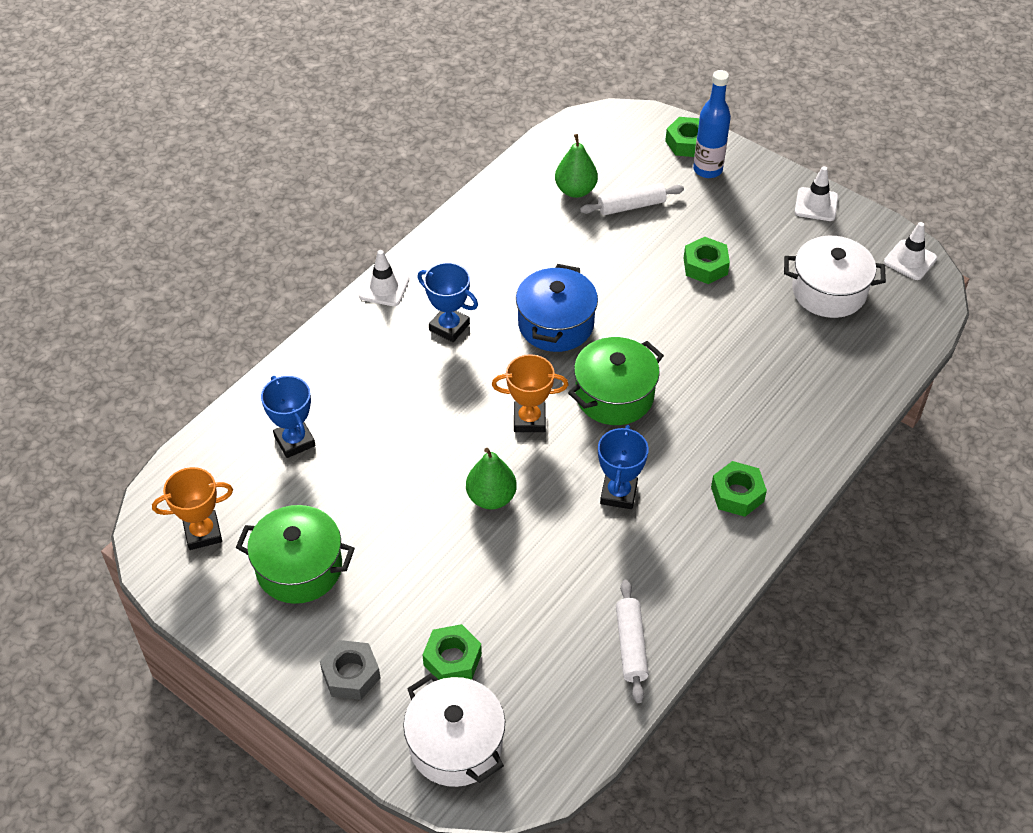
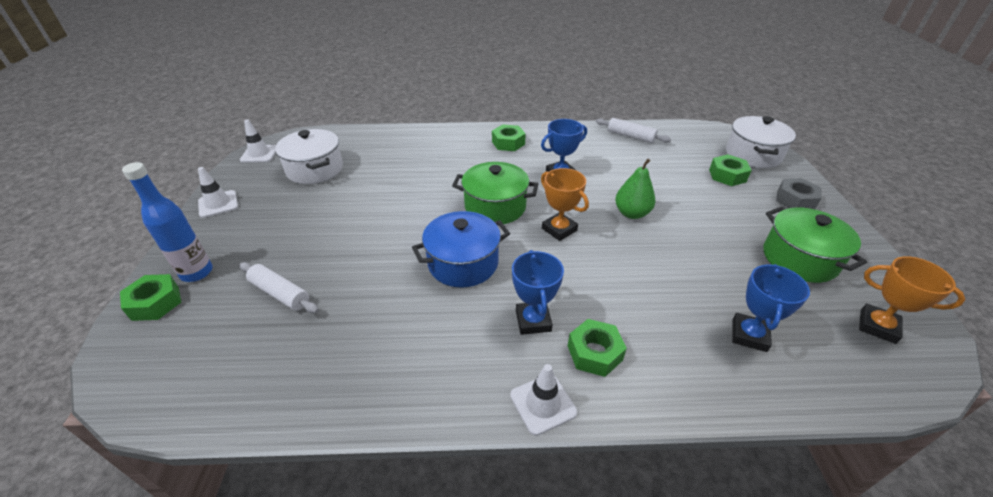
camera: 130 degrees left, 10 degrees down
(575, 190) = (279, 343): green pear -> none
(631, 645) = (630, 136): white rolling pin -> white rolling pin turned 75 degrees clockwise
(705, 266) = (330, 223): green nut -> green nut (594, 353)

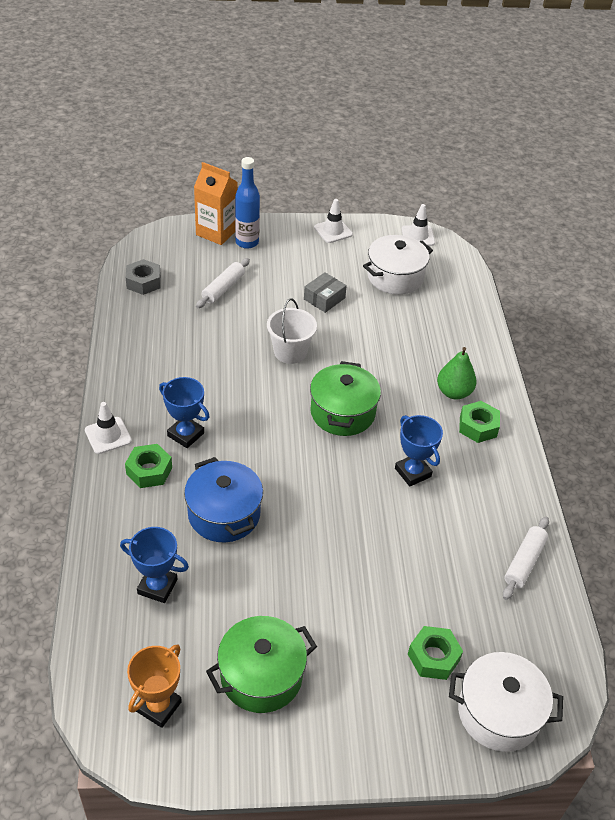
camera: 85 degrees right, 5 degrees up
(155, 303) = (216, 232): green nut -> orange carton
(330, 213) = (324, 298): none -> grey box
(408, 238) = (290, 352): none -> white bucket
(463, 263) = (256, 390): blue pot -> blue pot (224, 514)
(533, 321) = (185, 434): blue trophy -> blue trophy turned 45 degrees clockwise
(559, 229) = (307, 462): orange trophy -> none
(631, 213) = (338, 530): green pear -> green pear (454, 392)
(795, 200) = (381, 723): grey nut -> grey nut (143, 282)

